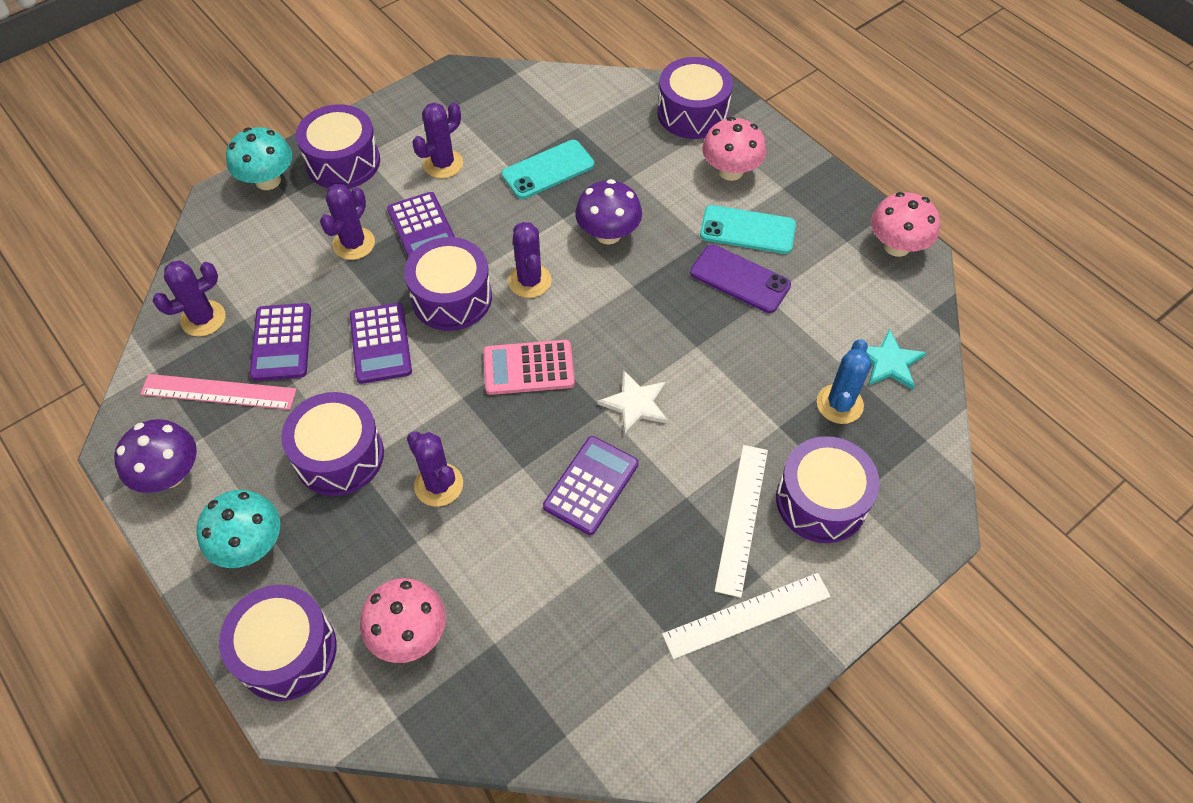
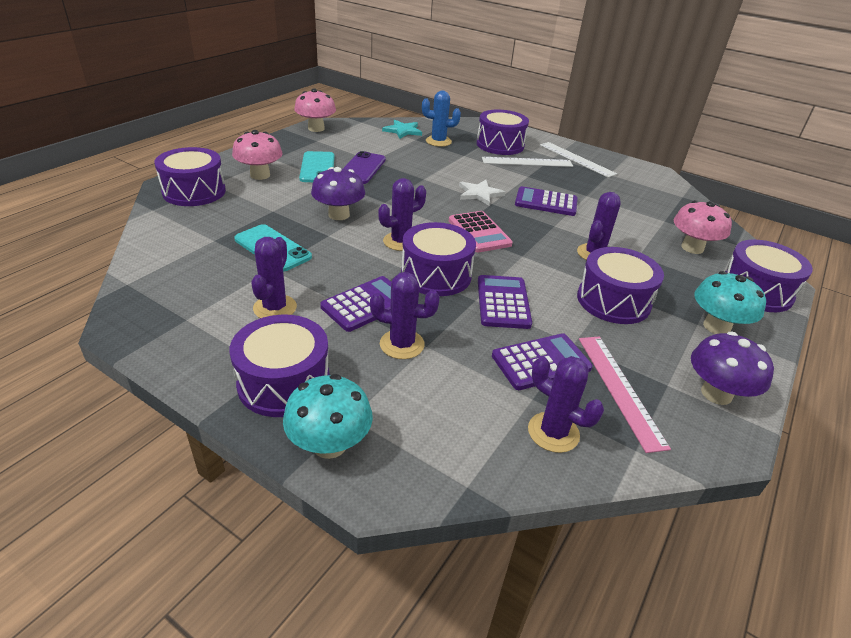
camera: 110 degrees left, 20 degrees down
(380, 343) = (503, 302): purple calculator -> purple calculator turned 60 degrees counterclockwise
(443, 164) = (275, 308): purple cactus -> purple cactus turned 75 degrees clockwise

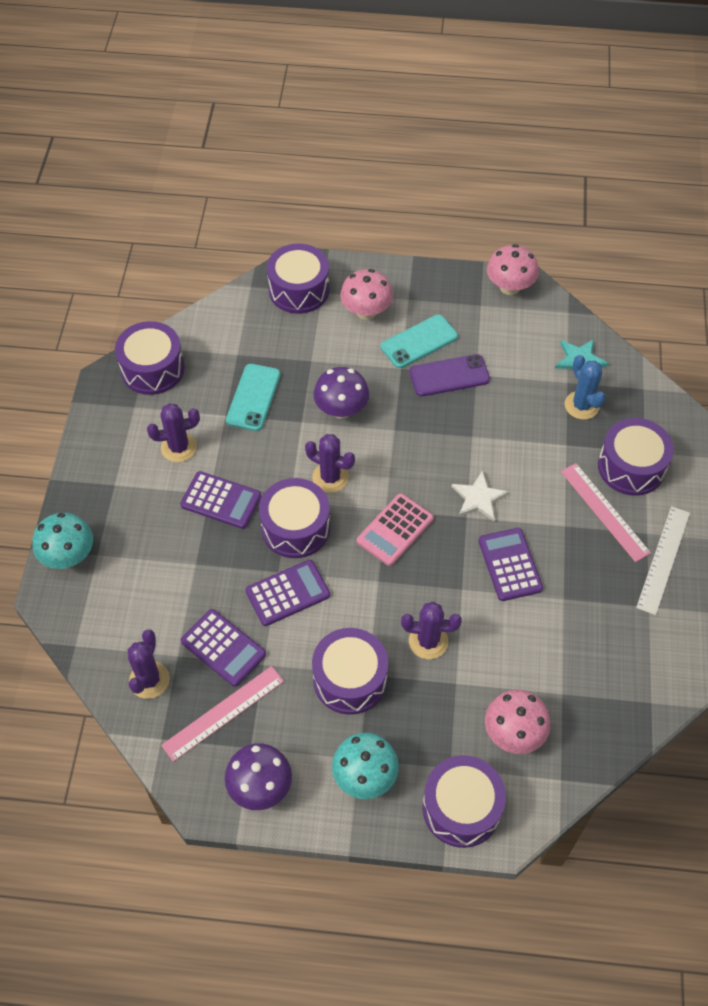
camera: 65 degrees right, 20 degrees up
(284, 382) = (106, 500): purple drum -> purple drum (152, 369)
(402, 344) = (187, 547): purple cactus -> none
(527, 162) = (604, 511): white ruler -> pink ruler

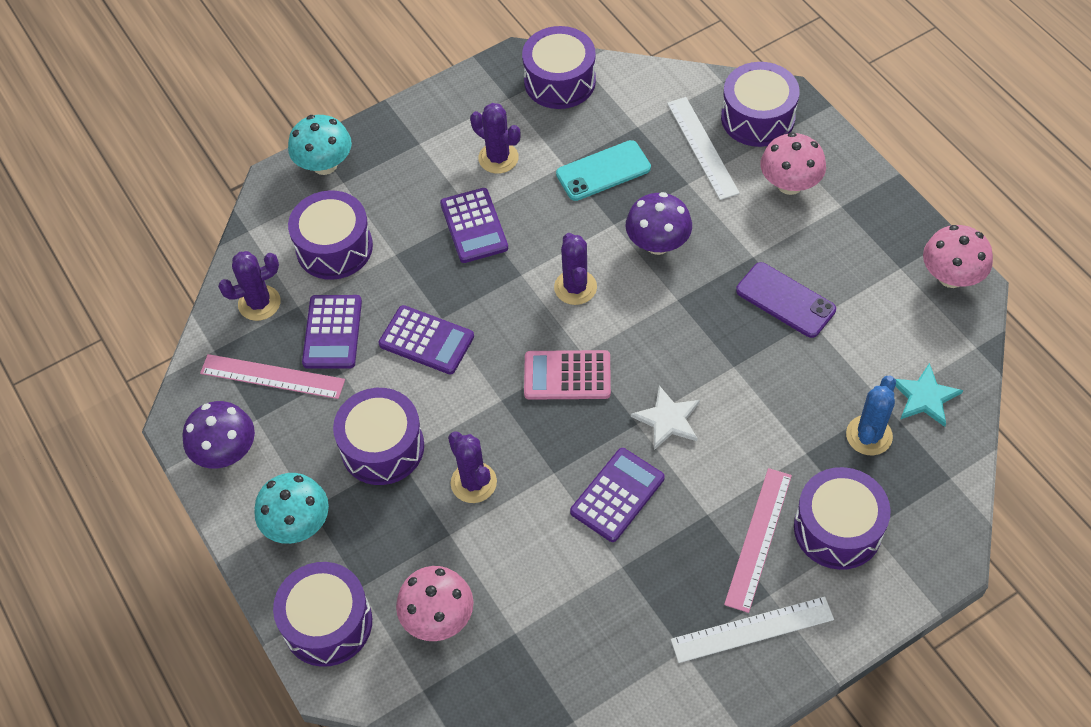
camera: 55 degrees right, 0 degrees up
(291, 333) = (702, 147): none -> white ruler
(295, 528) = (498, 299): purple drum -> purple drum (334, 247)
(419, 342) = (799, 249): turquoise phone -> none

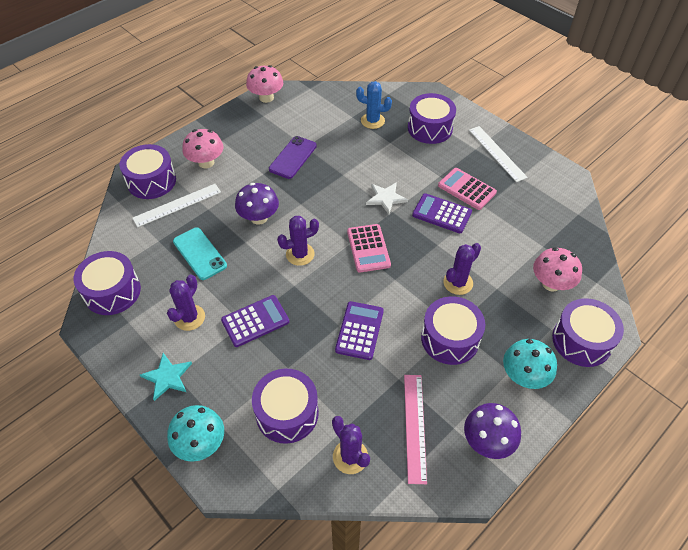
camera: 105 degrees left, 5 degrees down
(332, 332) = (366, 394): purple calculator -> none
(667, 549) = (466, 189): none -> pink calculator
(758, 538) = (446, 155): pink ruler -> none
(925, 397) = (344, 103): turquoise star -> turquoise star (167, 377)

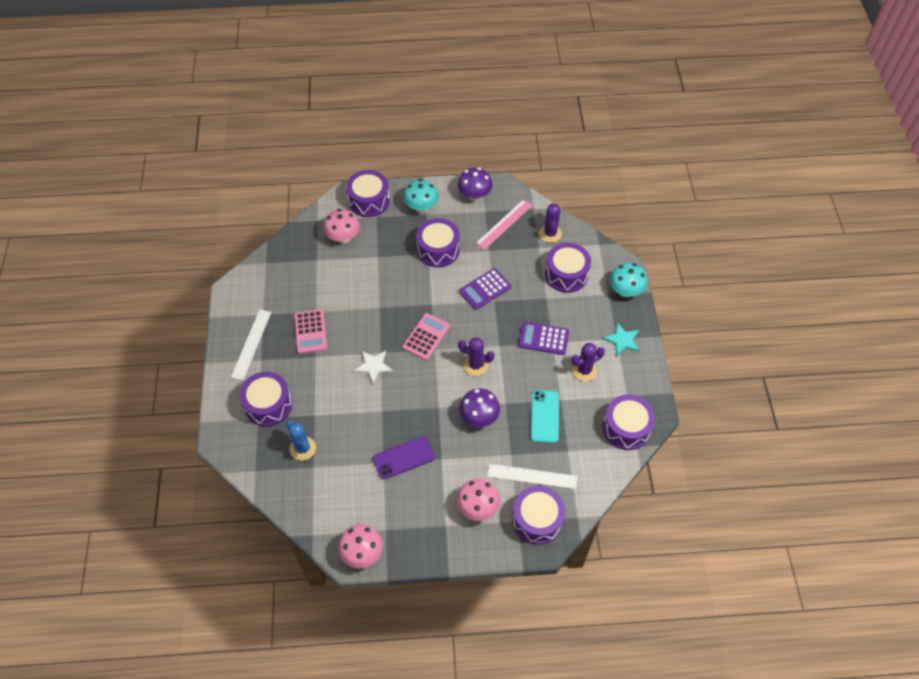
camera: 140 degrees left, 5 degrees up
(442, 214) = (350, 326): purple calculator -> none
(458, 283) = (396, 275): purple cactus -> none

